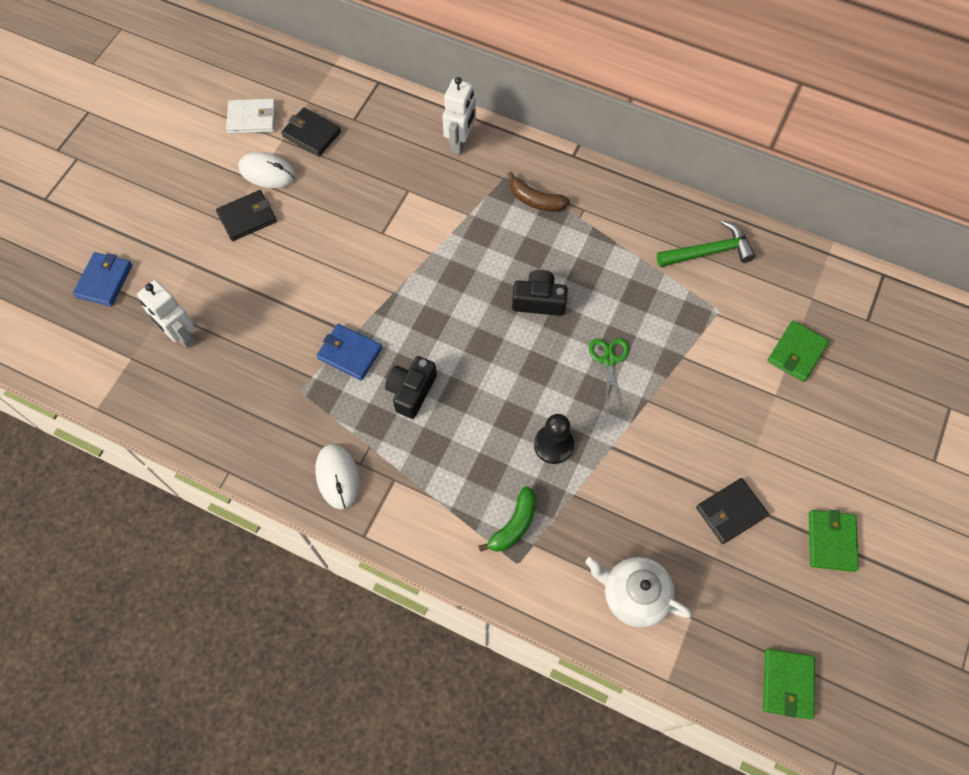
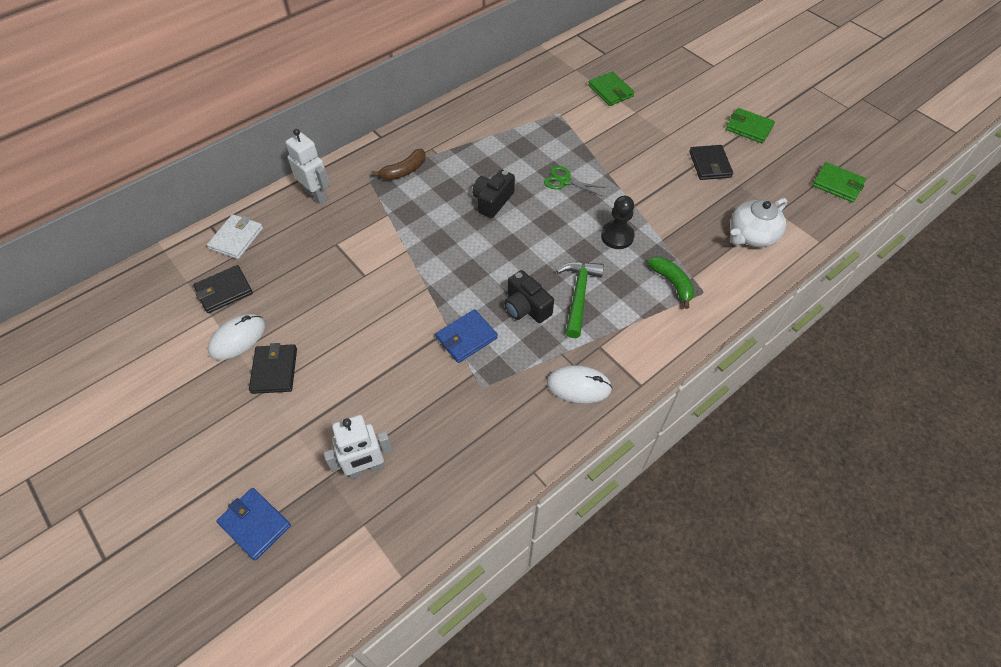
camera: 65 degrees left, 10 degrees down
(252, 118) = (167, 331): white wallet -> white wallet (236, 238)
(708, 252) = (510, 100): green hammer -> green hammer (578, 295)

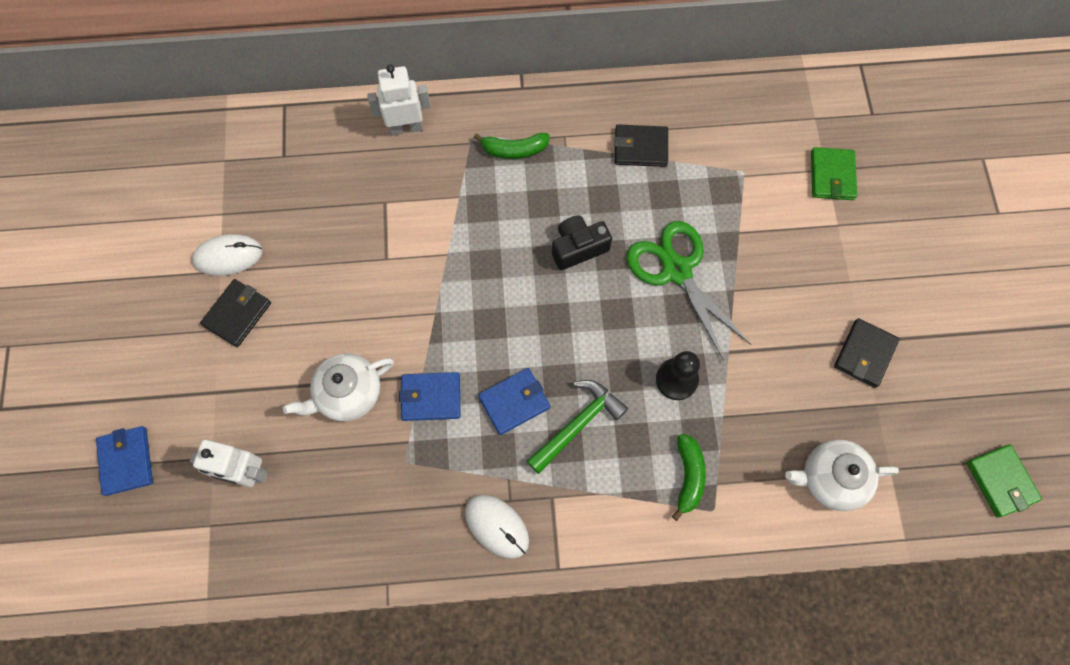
camera: 35 degrees right, 15 degrees up
(224, 291) = (249, 193): black wallet -> black wallet (640, 148)
(236, 238) = (297, 136): white wallet -> none
(316, 195) = (406, 127): white robot -> white robot turned 90 degrees counterclockwise
(403, 370) = (348, 393): none -> white teapot
(404, 171) = (514, 150): brown banana -> green banana
(526, 307) = (514, 402): black camera -> blue wallet
(564, 181) = (676, 270): green scissors -> green scissors, size x1.89
(749, 128) = (960, 333): green wallet -> none

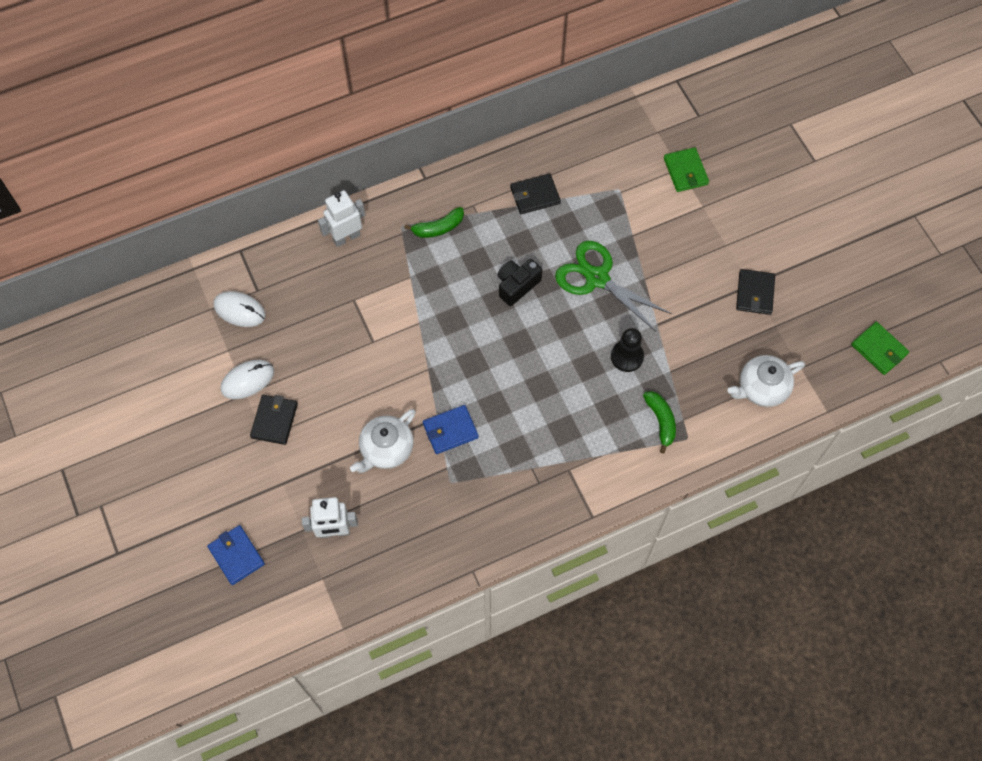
camera: 20 degrees left, 5 degrees down
(497, 526) = (536, 503): white mouse -> white mouse (239, 310)
(514, 402) = (514, 413): blue wallet -> none
(577, 424) = (567, 412): green hammer -> none

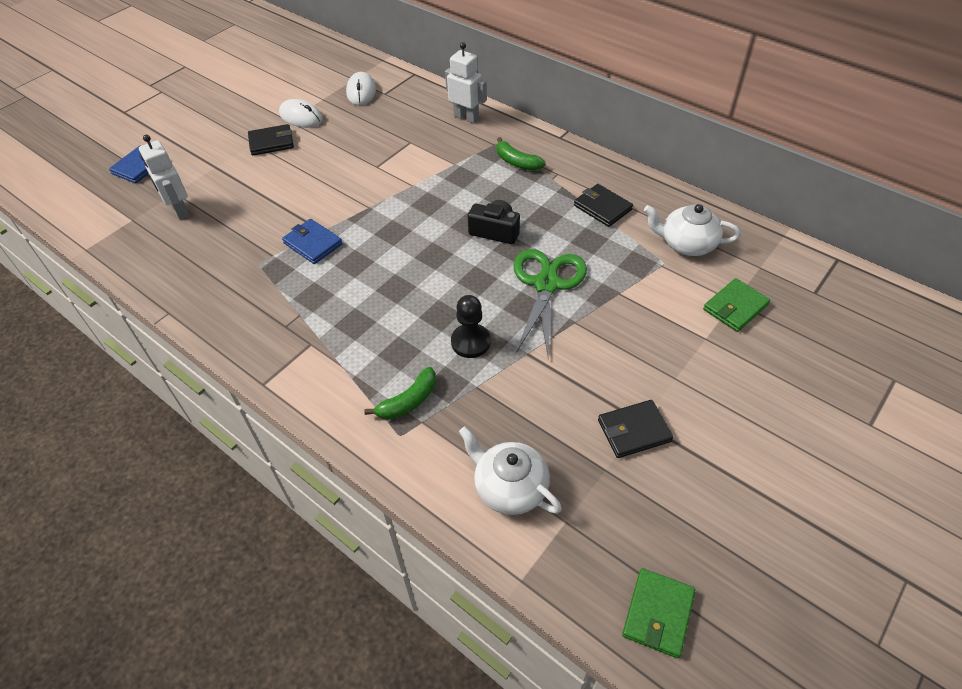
camera: 65 degrees right, 15 degrees down
(386, 449) = (274, 211): white teapot -> white teapot (686, 244)

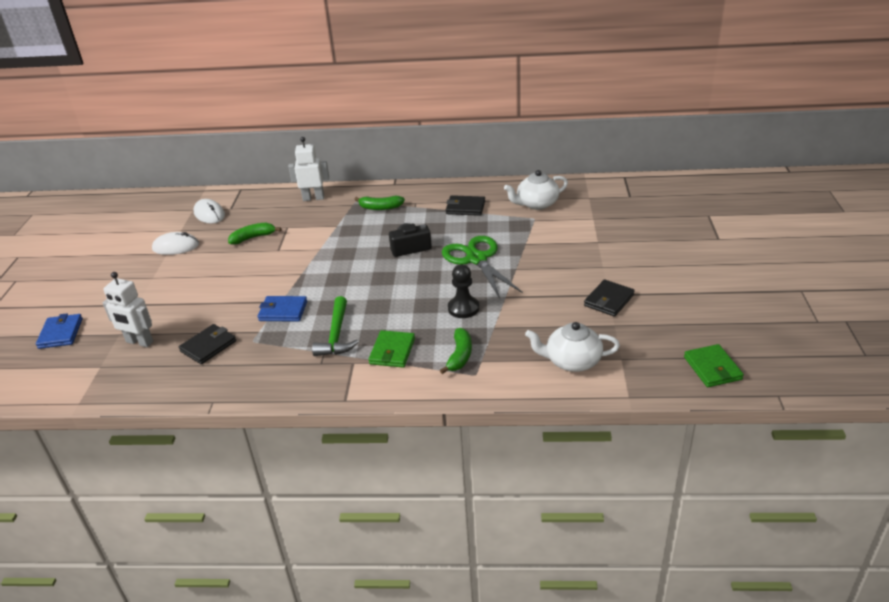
camera: 35 degrees left, 15 degrees down
(271, 142) = (169, 271): black wallet -> black wallet (208, 346)
(328, 301) = (336, 335): none -> green hammer
(370, 140) = (253, 238): none -> green banana
(735, 307) = (597, 221): green wallet -> green wallet (392, 351)

